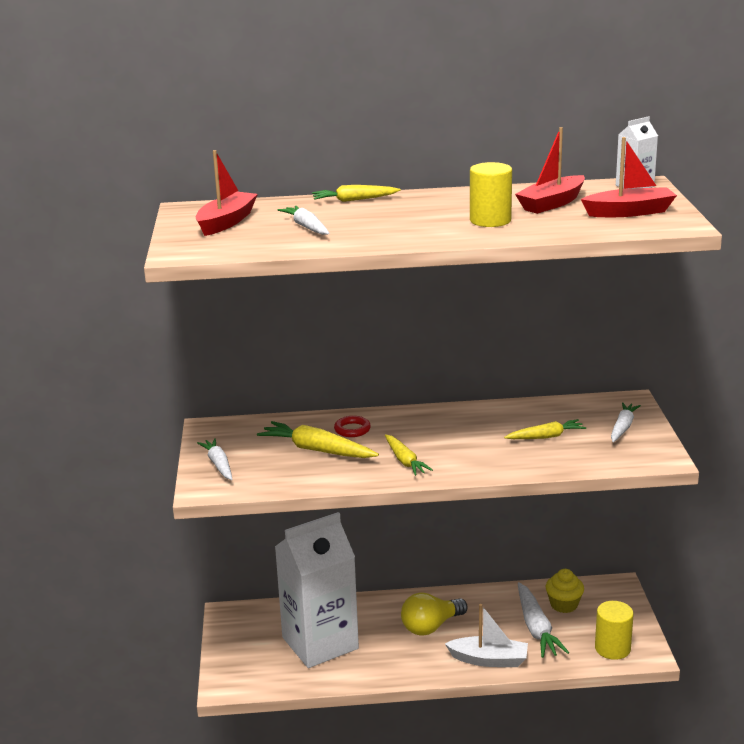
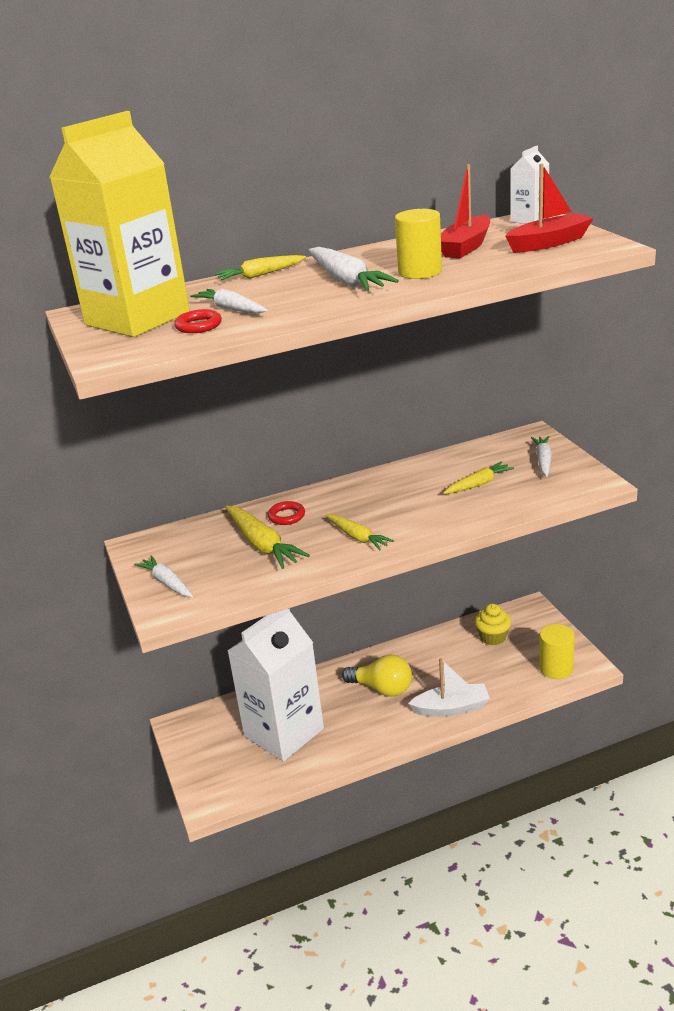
camera: 15 degrees left, 5 degrees up
(226, 222) = (137, 319): red boat -> yellow carton
(269, 237) = (198, 326): none -> red ring
(317, 450) = (262, 545): yellow carrot -> yellow carrot turned 135 degrees counterclockwise
(431, 626) = (382, 688): yellow light bulb -> yellow light bulb turned 105 degrees counterclockwise
(536, 628) = (479, 666): white carrot -> white carrot (346, 281)

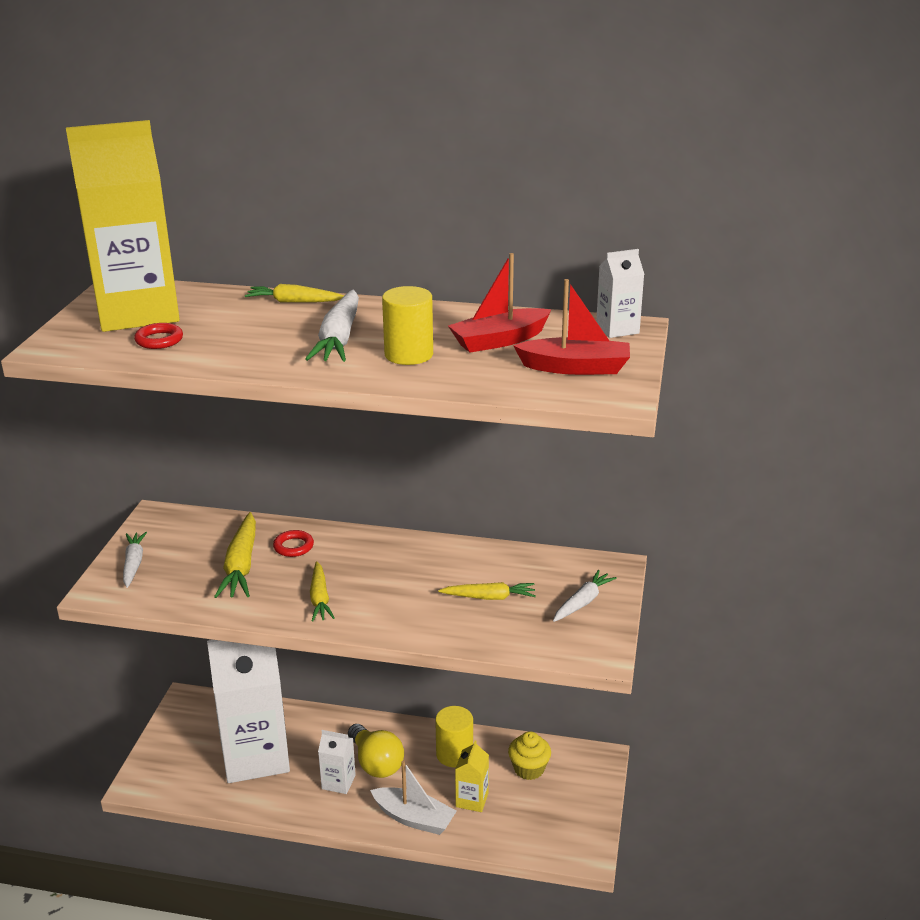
camera: 30 degrees right, 0 degrees up
(231, 309) = (209, 332): white carrot -> none
(369, 715) = (338, 782): none -> white carton
(477, 675) = (472, 800): none -> yellow carton
(556, 668) = (553, 836): yellow cylinder -> yellow cylinder (454, 754)

